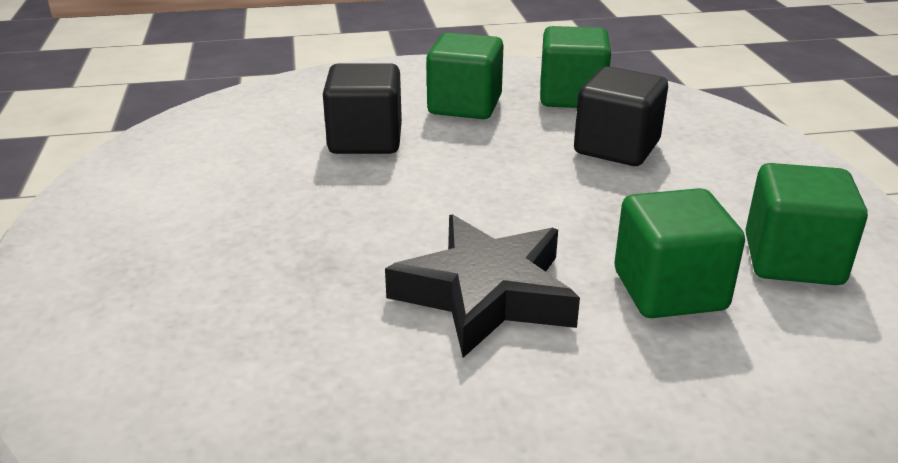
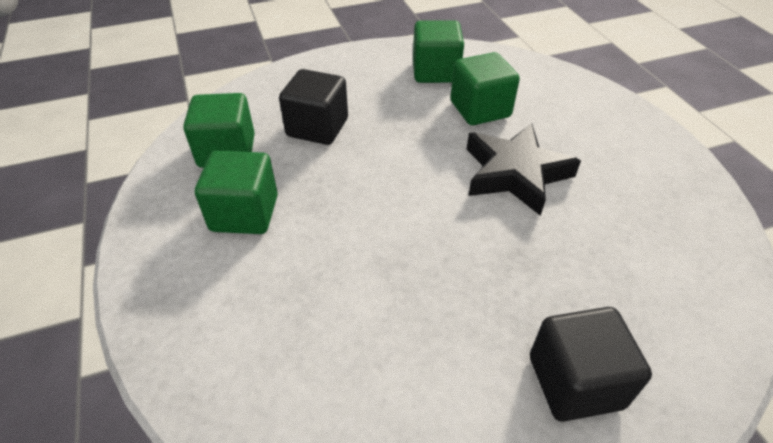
camera: 100 degrees left, 15 degrees up
(365, 140) = (322, 271): black cube -> black cube (575, 382)

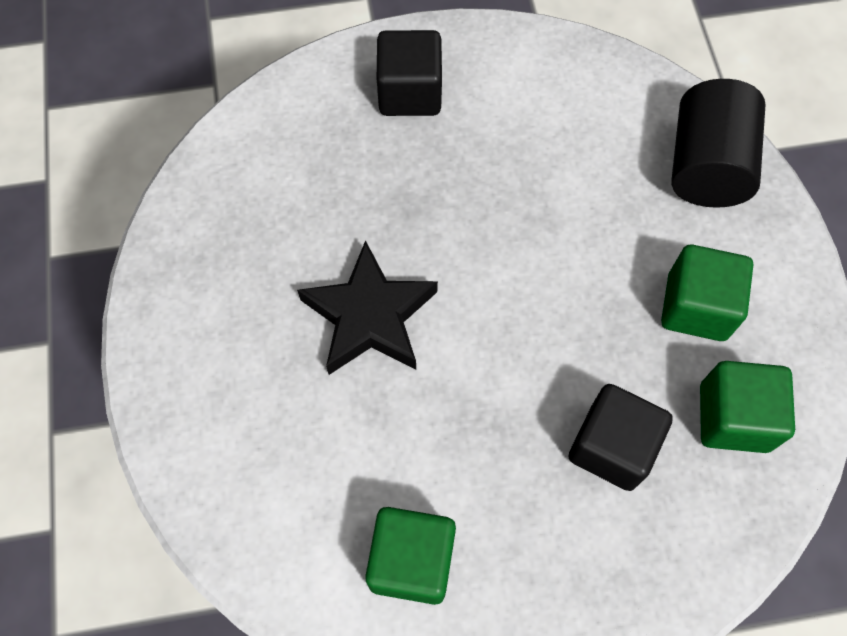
camera: 170 degrees left, 20 degrees up
(212, 344) = (706, 166): none -> black cylinder
(480, 109) = (371, 448): green cube -> none

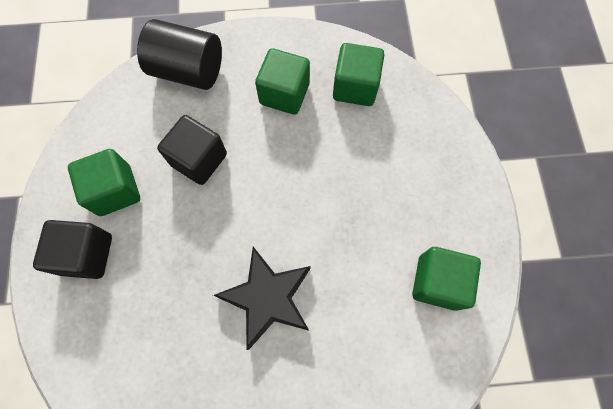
camera: 85 degrees left, 5 degrees up
(500, 107) = (115, 191): none -> green cube
(612, 447) = (369, 155): black cube -> black cube (199, 159)

